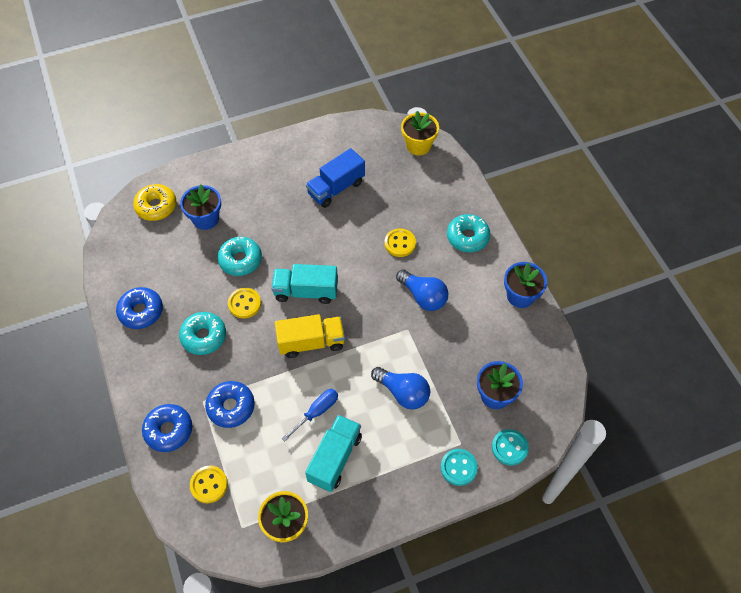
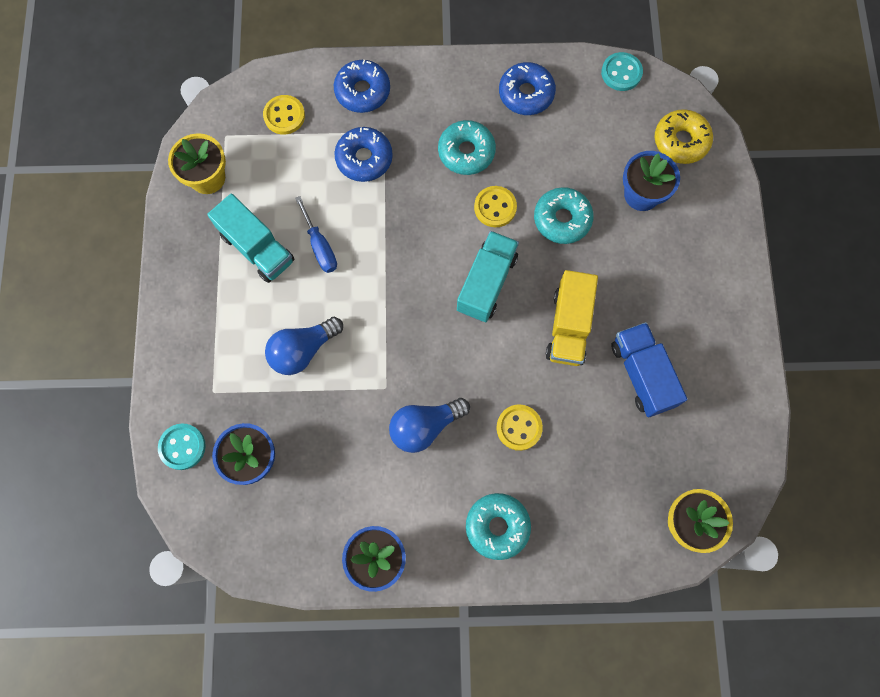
camera: 110 degrees right, 15 degrees up
(311, 342) = (412, 267): yellow truck -> yellow truck (568, 326)
(458, 467) = (186, 378): turquoise button -> turquoise button (621, 73)

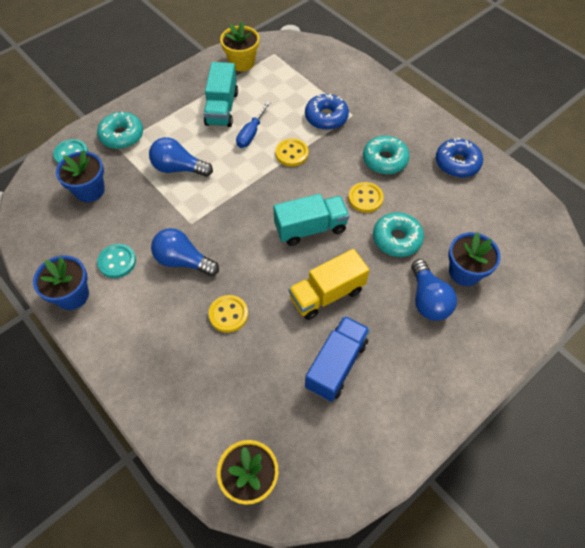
camera: 50 degrees right, 15 degrees down
(284, 116) = (312, 68): yellow button -> yellow button (291, 153)
(362, 91) = (366, 89): blue donut -> none
(497, 526) = (147, 350): turquoise donut -> turquoise donut (122, 135)
(621, 73) = (533, 202): turquoise button -> turquoise button (117, 262)
(642, 248) = (428, 299): none -> blue light bulb
(681, 141) = (529, 268): yellow donut -> none

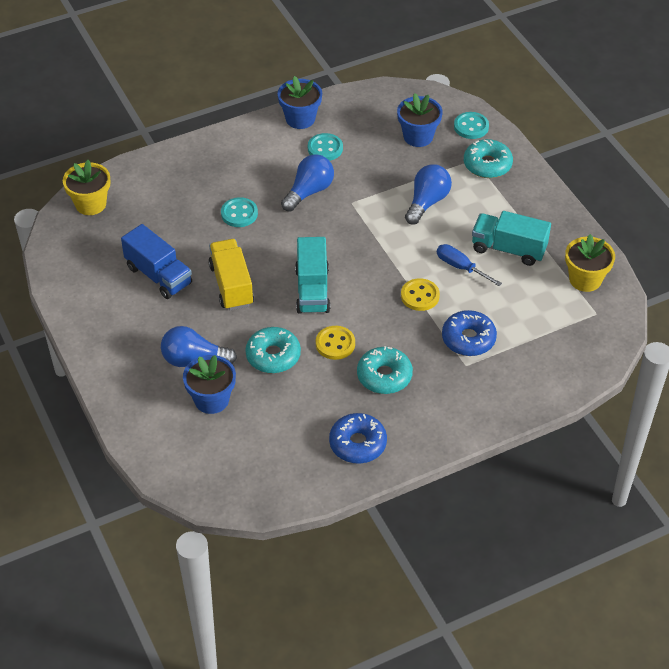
camera: 105 degrees right, 10 degrees down
(228, 314) = (239, 214): yellow button -> turquoise button

